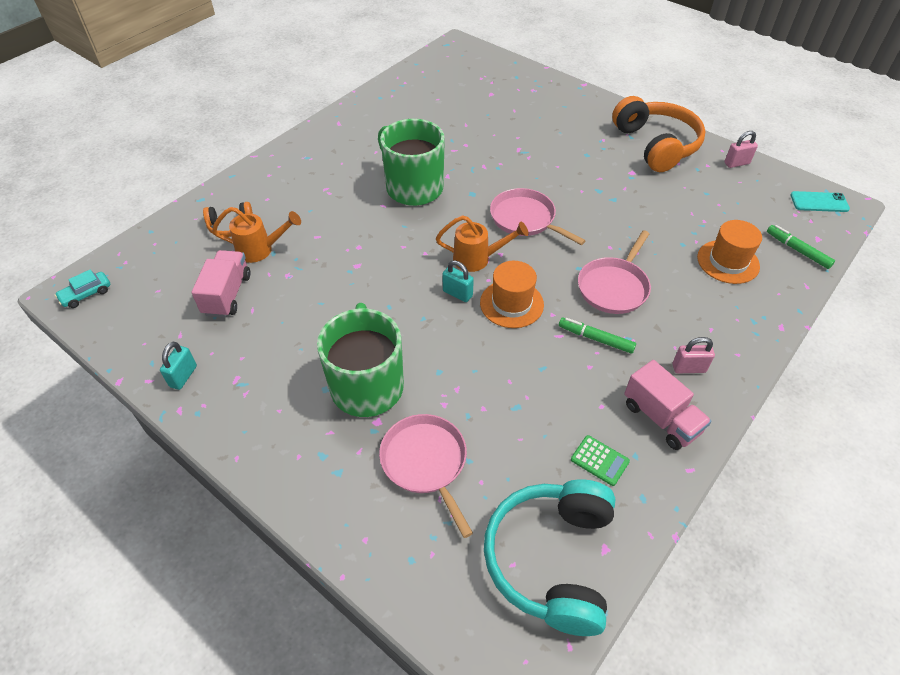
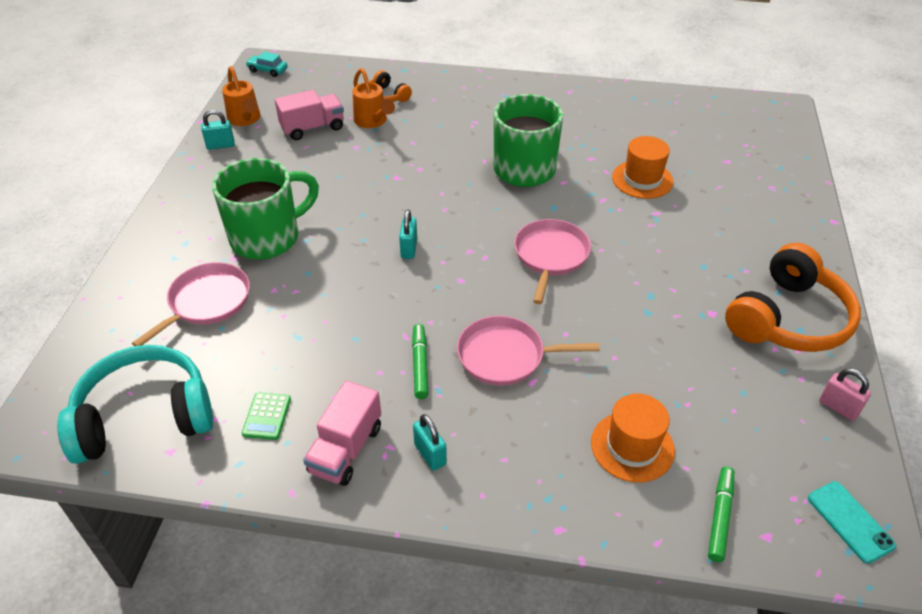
camera: 60 degrees right, 5 degrees down
(478, 259) = (465, 245): orange watering can -> orange watering can (245, 120)
(511, 303) = (423, 288): orange hat -> orange hat (642, 179)
(688, 368) = (430, 454): pink padlock -> turquoise padlock

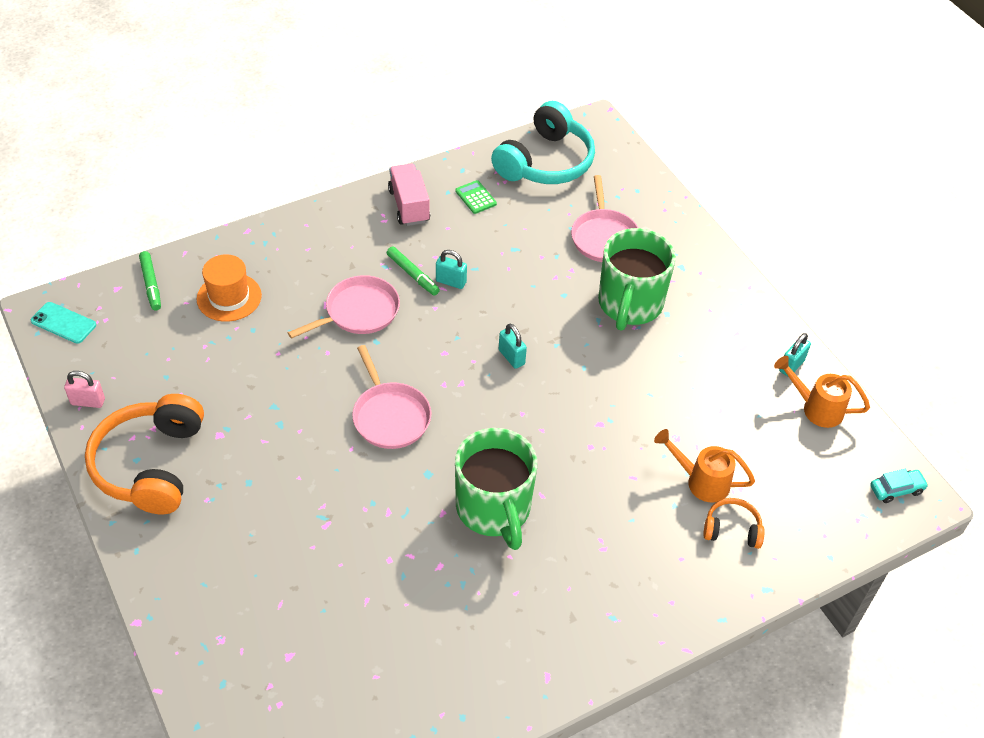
camera: 140 degrees right, 5 degrees up
(312, 128) = (744, 436): pink truck -> none
(430, 454) = (356, 228): turquoise padlock -> turquoise padlock (451, 282)
(642, 179) = (366, 565): orange hat -> none

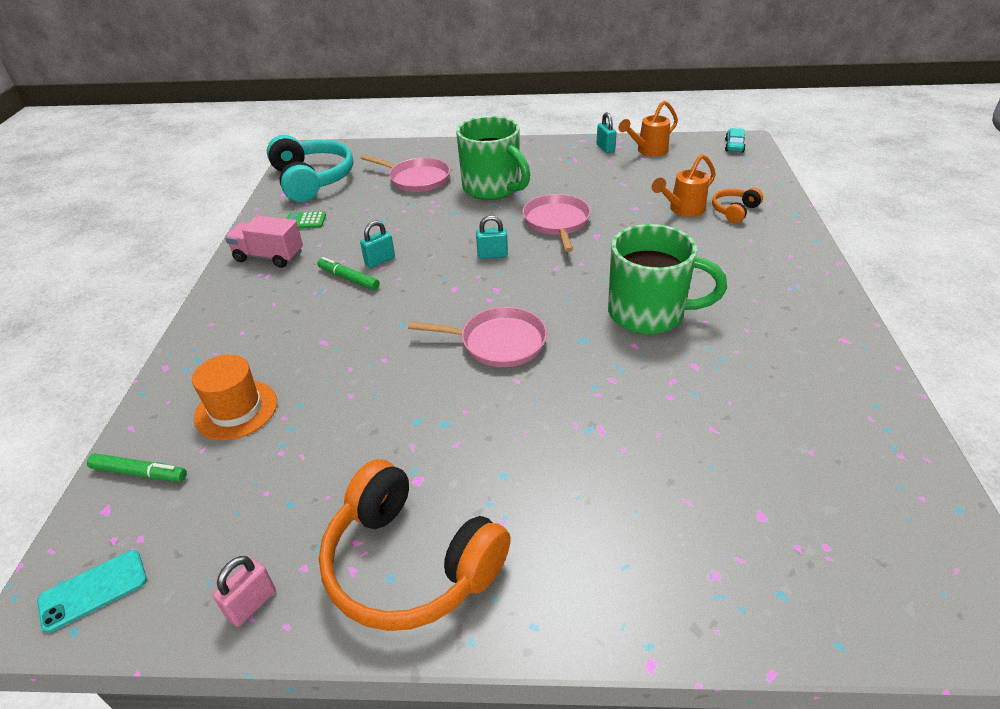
camera: 55 degrees left, 10 degrees down
(359, 312) = (356, 323): pink pan -> pink pan (556, 222)
(413, 275) = (348, 278): green marker -> green marker turned 135 degrees counterclockwise

